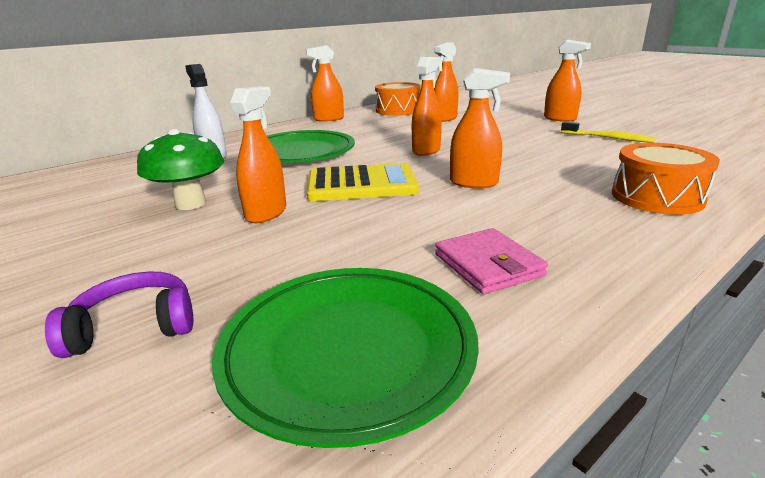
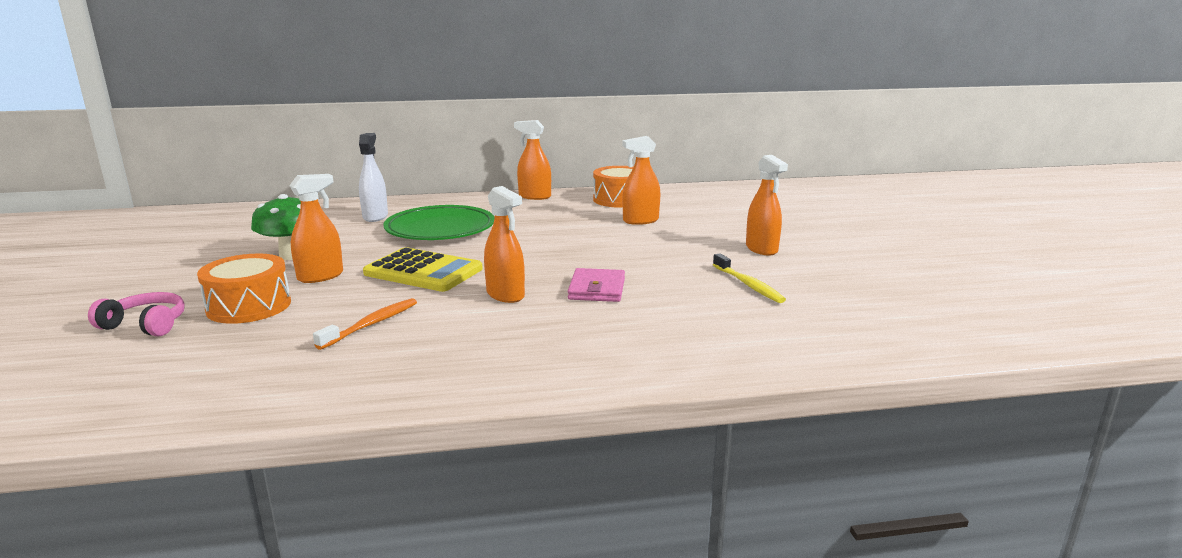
camera: 30 degrees right, 5 degrees down
(134, 327) = (145, 325): purple headphones -> pink headphones
(348, 352) = (205, 373): green plate -> none
(418, 237) = (371, 324): none -> orange toothbrush
(426, 150) = (541, 253): orange spray bottle -> none
(488, 265) = (370, 357): pink wallet -> pink wallet (597, 289)
(656, 197) = (620, 354): orange drum -> orange drum (249, 306)

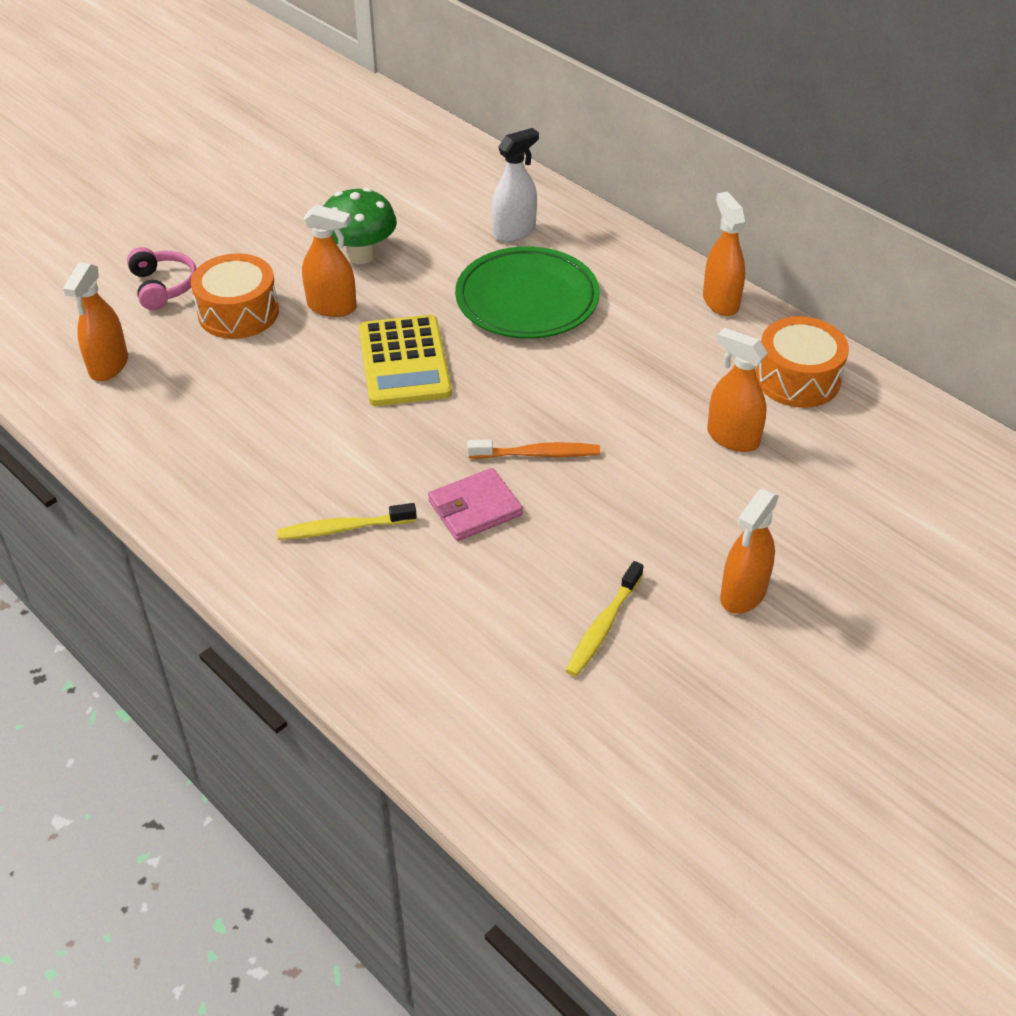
camera: 55 degrees right, 25 degrees up
(371, 324) = (265, 406): orange toothbrush -> orange toothbrush (537, 454)
(505, 295) = (400, 451): orange spray bottle -> orange spray bottle (108, 366)
(550, 332) = (343, 528): none -> yellow toothbrush

